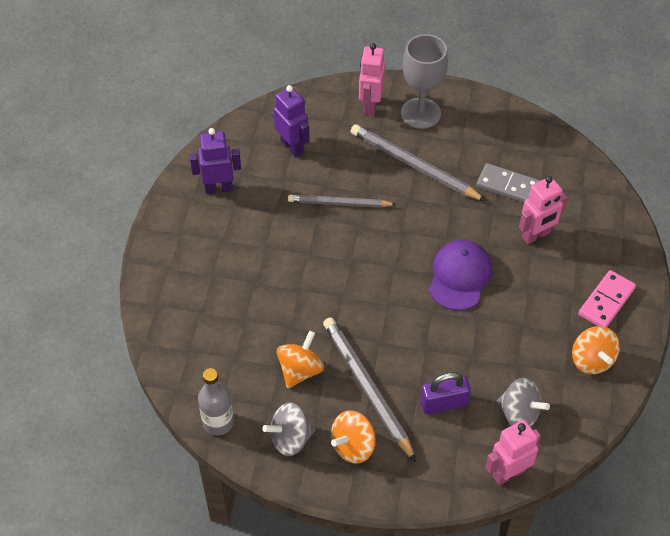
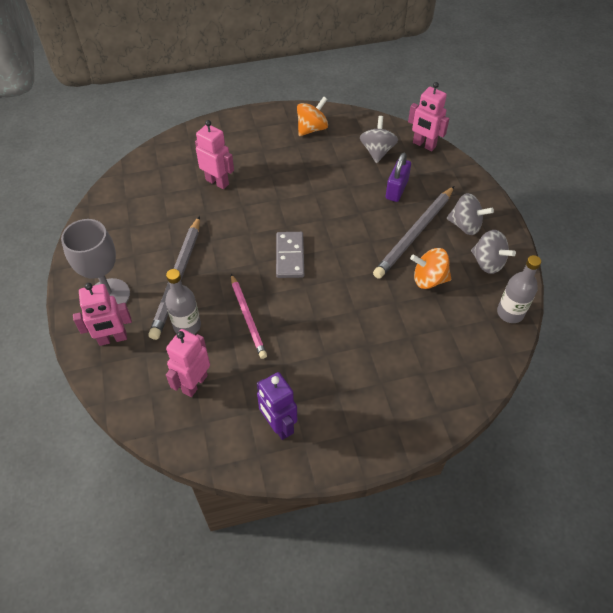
camera: 115 degrees left, 0 degrees up
(292, 146) = (194, 383): purple robot -> pink robot
(339, 203) = (248, 317): grey pencil -> pink pencil
(353, 446) = (465, 225): orange spinning top -> grey spinning top
(355, 158) = (187, 326): none -> grey bottle
(443, 403) = (396, 189): purple padlock -> purple padlock turned 60 degrees clockwise
(459, 276) = (281, 213): purple cap -> none
(508, 186) = (173, 211): grey domino -> grey domino (290, 256)
(606, 301) = (258, 133): pink domino -> none

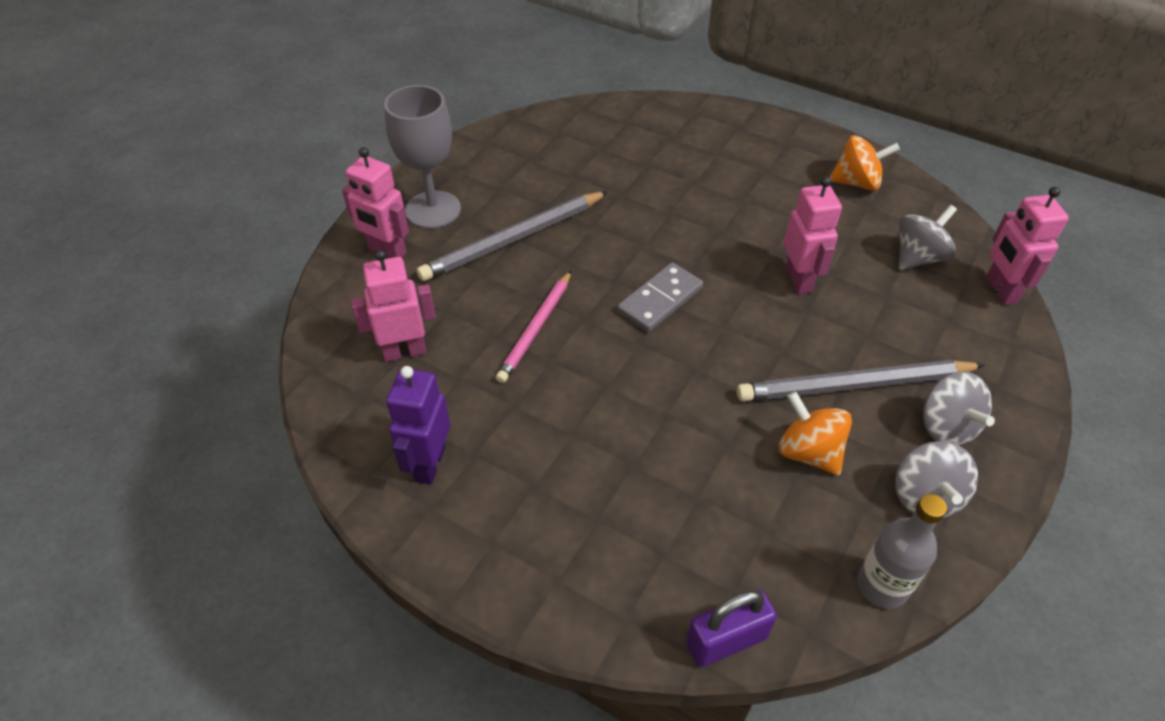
camera: 45 degrees right, 5 degrees down
(187, 326) = (467, 291): grey bottle -> none
(217, 182) = (672, 172): pink robot -> pink robot (799, 280)
(396, 189) = (892, 317): purple padlock -> purple padlock (726, 640)

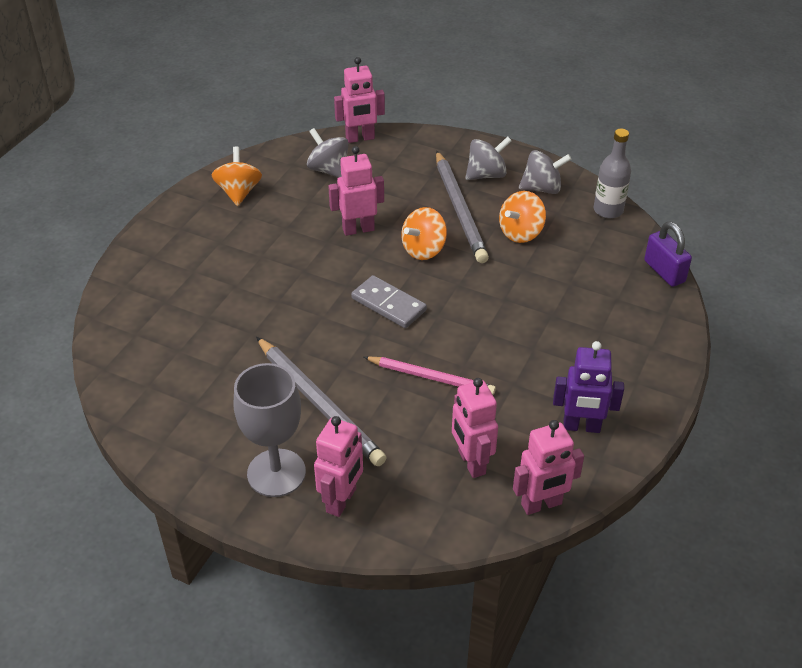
camera: 95 degrees left, 5 degrees down
(329, 406) = (541, 504): none -> pink robot
(763, 340) = (424, 250): none -> orange spinning top

